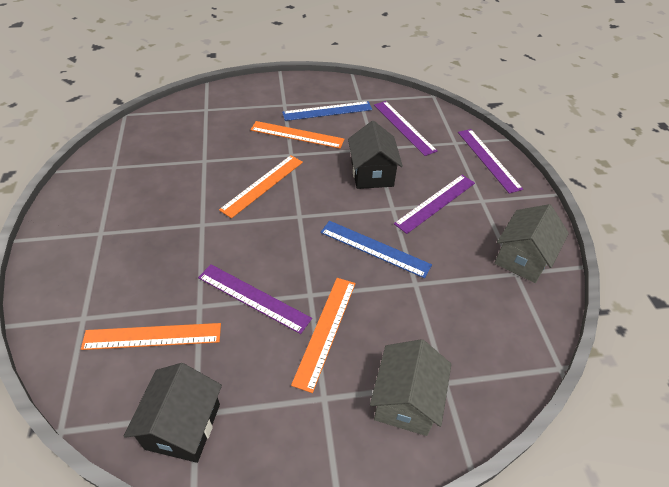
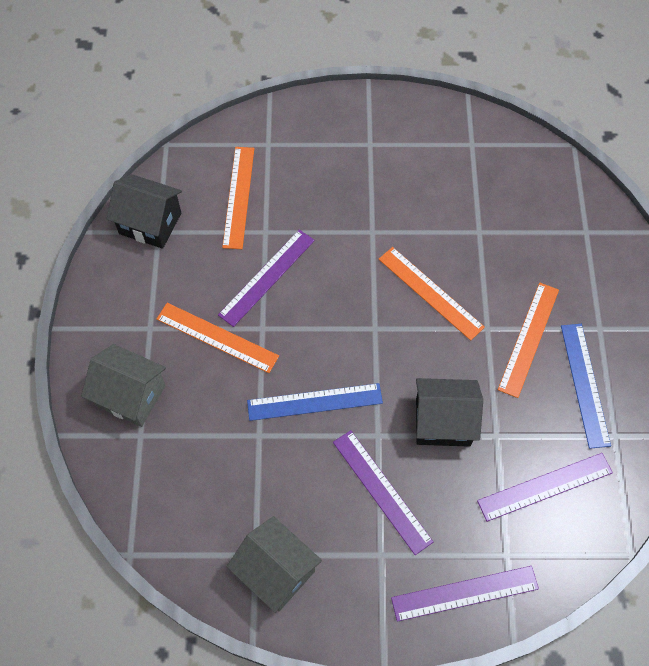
camera: 100 degrees right, 15 degrees up
(374, 248) = (314, 401): blue ruler -> blue ruler turned 45 degrees clockwise

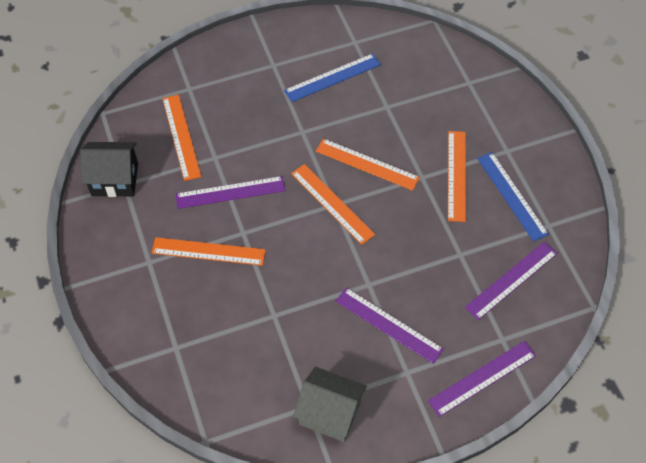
camera: 20 degrees left, 5 degrees down
(131, 395) = (155, 319): grey house -> none
(267, 277) = (230, 192): purple ruler -> purple ruler turned 60 degrees clockwise
(314, 401) = (308, 275): blue ruler -> blue ruler (332, 77)
(373, 326) = (332, 204): none -> orange ruler
(443, 422) = (415, 258): black house -> none

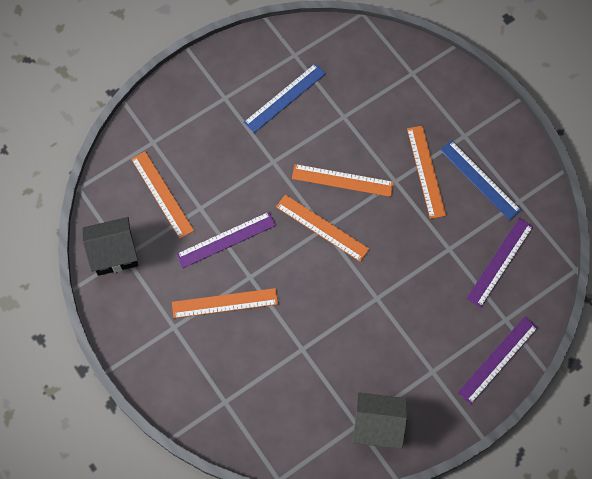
camera: 15 degrees left, 10 degrees up
(389, 324) = (405, 331): purple ruler -> none

